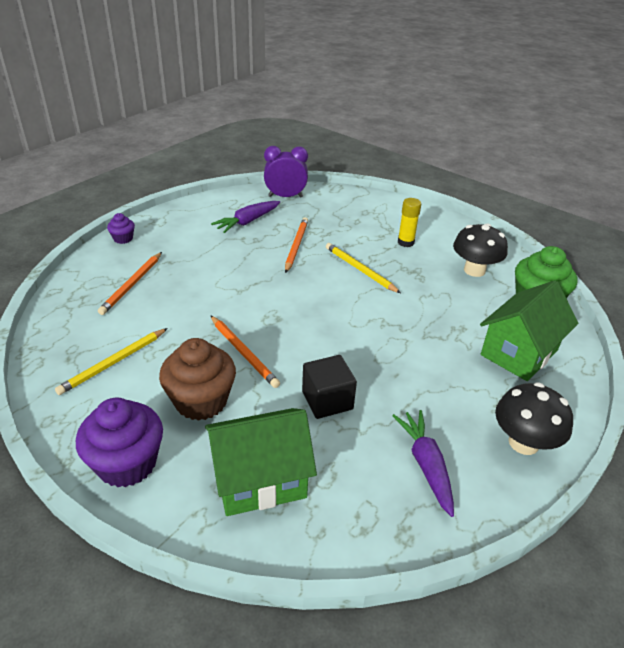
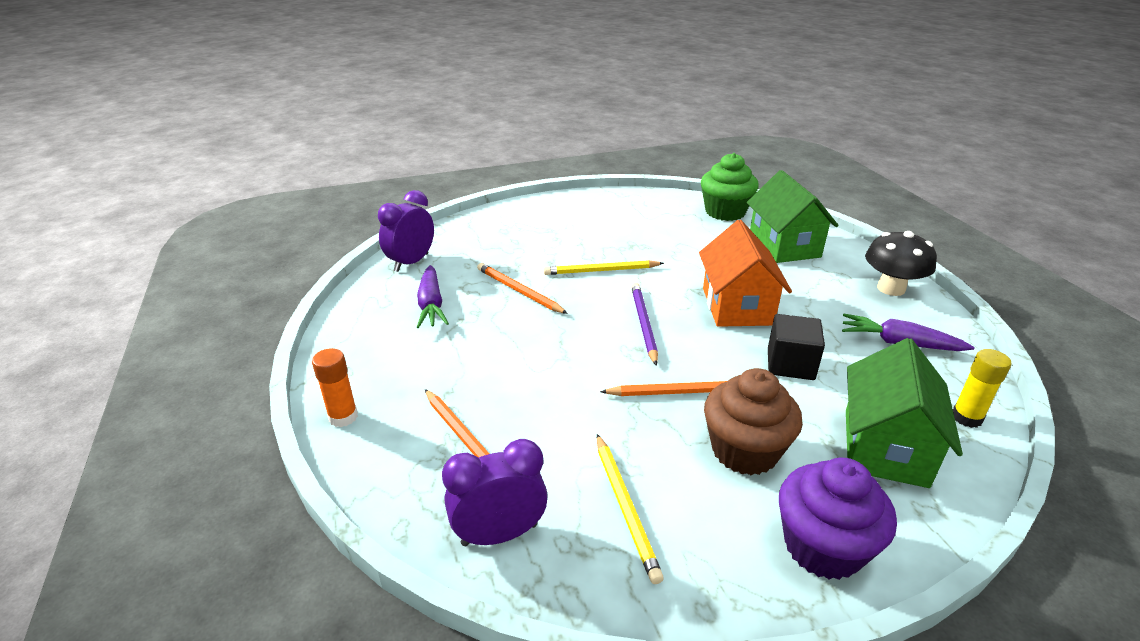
camera: 55 degrees left, 5 degrees down
(66, 324) = (499, 534): none -> purple clock
(123, 238) = (343, 417): purple cupcake -> orange glue stick
(310, 311) = (643, 324): none -> purple pencil
(383, 350) = (737, 306): none -> orange house
(405, 242) = (581, 231): yellow glue stick -> yellow glue stick (966, 417)
(474, 270) = (658, 218): black mushroom -> none

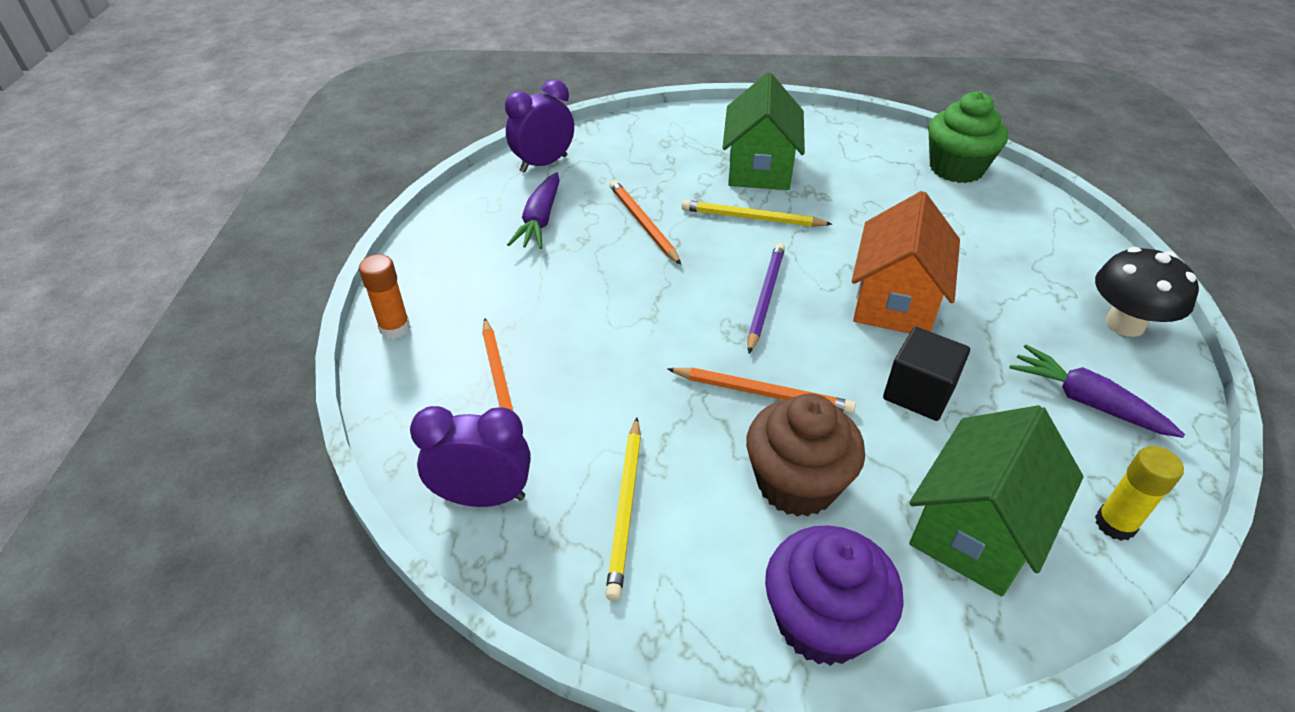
camera: 20 degrees right, 10 degrees up
(784, 246) = (1009, 232): green house -> green house (759, 168)

